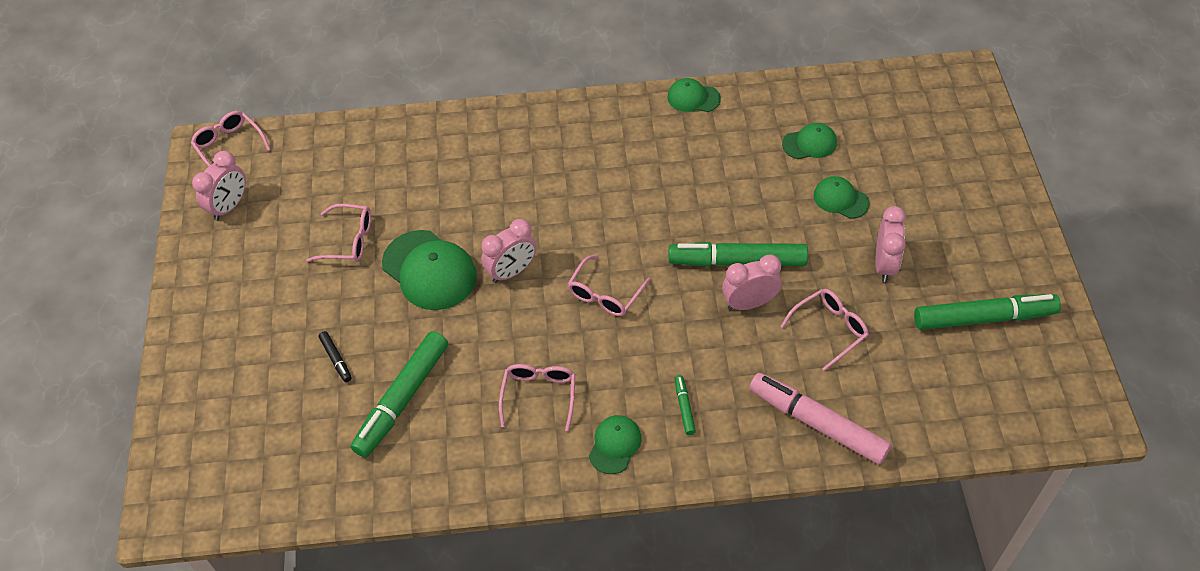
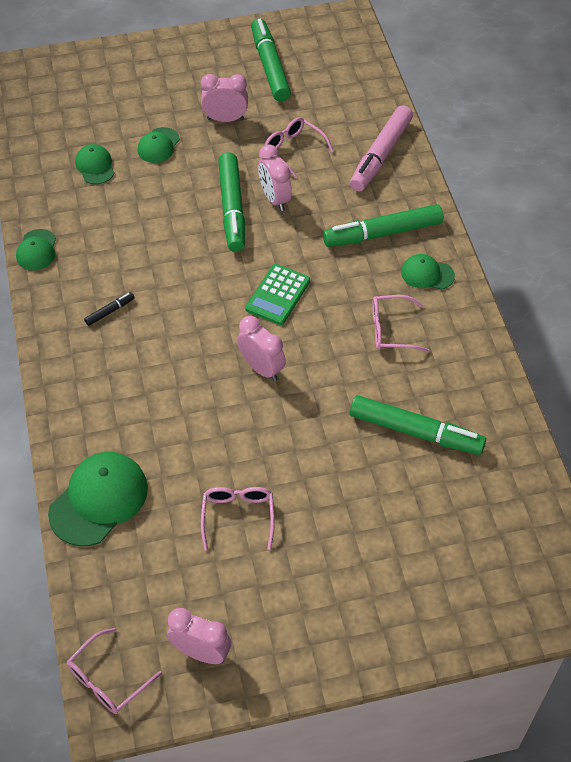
camera: 100 degrees left, 0 degrees up
(336, 359) = (383, 496): black marker -> black marker (109, 311)
(429, 270) = (268, 436): green cap -> green cap (99, 500)
(605, 294) = (278, 295): pink glasses -> green calculator
(684, 408) = (383, 233): green marker -> green marker, size x2.30

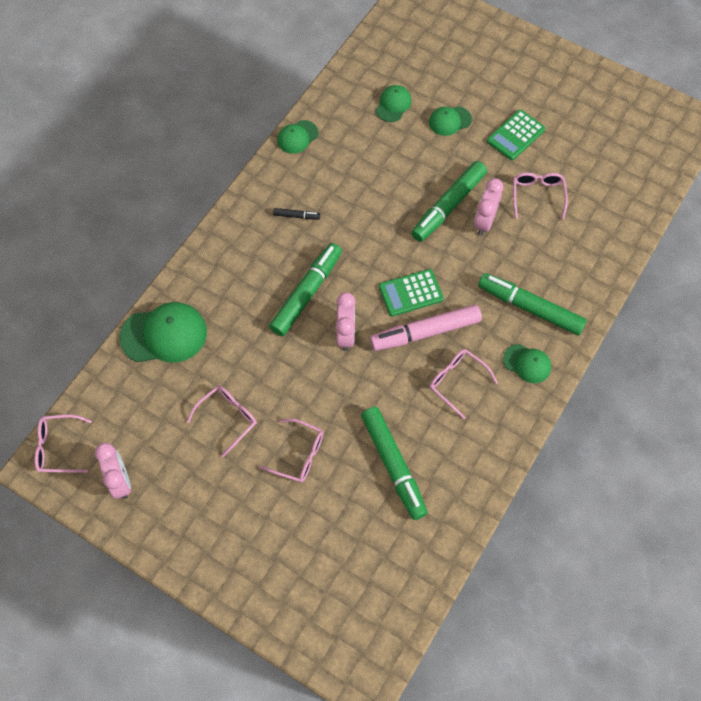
camera: 45 degrees right, 10 degrees up
(225, 119) = (515, 135): pink clock -> green calculator
(270, 67) = (591, 118): green marker -> green marker (306, 293)
(331, 491) = (298, 455): none -> pink glasses
(381, 155) = (596, 248): pink marker -> pink marker (426, 332)
(427, 274) = (527, 363): green cap -> green cap turned 150 degrees clockwise

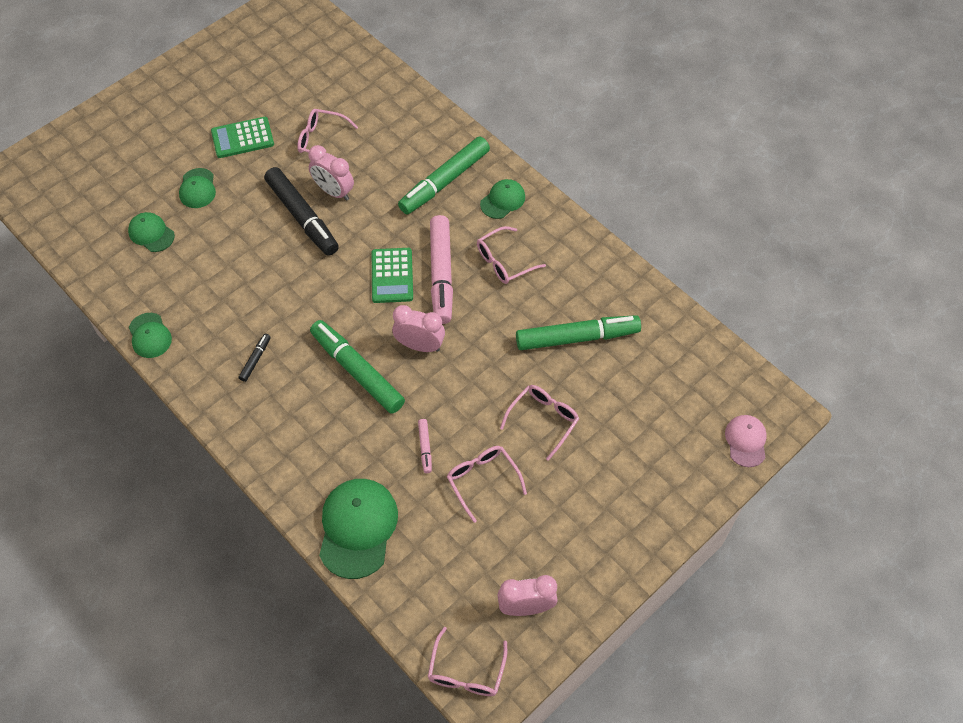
camera: 75 degrees left, 5 degrees down
(248, 365) = (425, 447): none -> pink marker
(323, 646) = (746, 441): none -> pink cap
(449, 206) = (302, 216): green marker -> black marker
(515, 135) = (242, 138): green calculator -> green calculator turned 105 degrees clockwise

